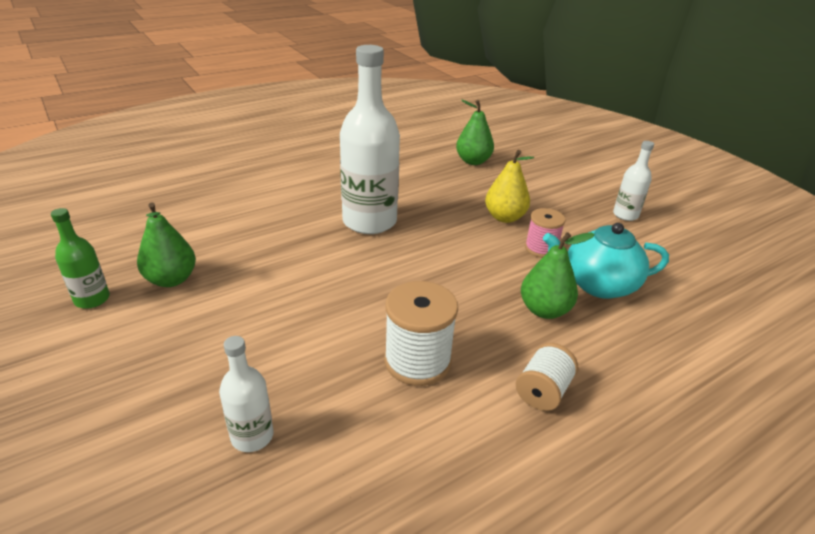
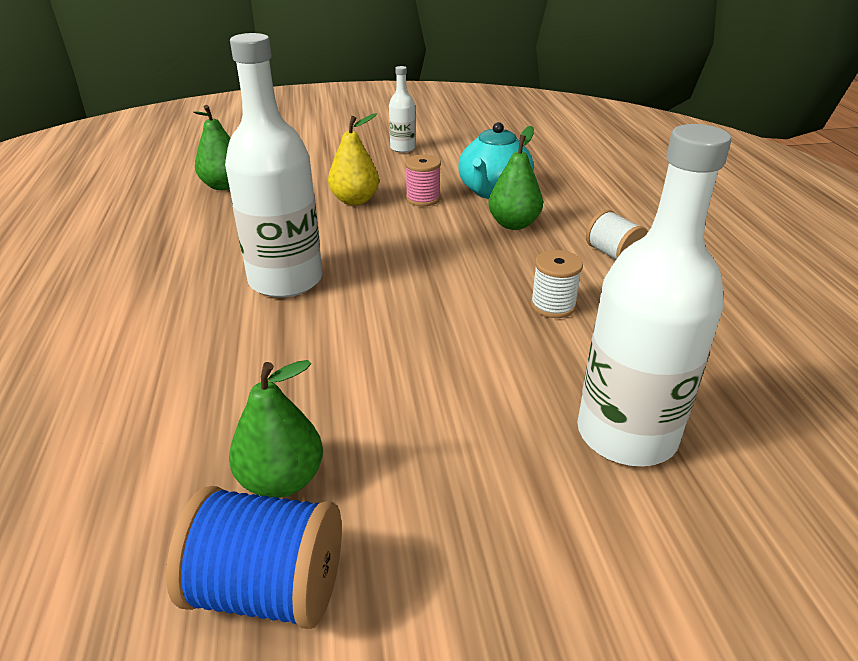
camera: 65 degrees left, 0 degrees up
(92, 299) = (268, 588): green bottle -> blue spool
(252, 436) = (626, 434): white bottle -> white bottle, size x2.05
(417, 361) = (553, 305): white spool -> white spool, size x0.64

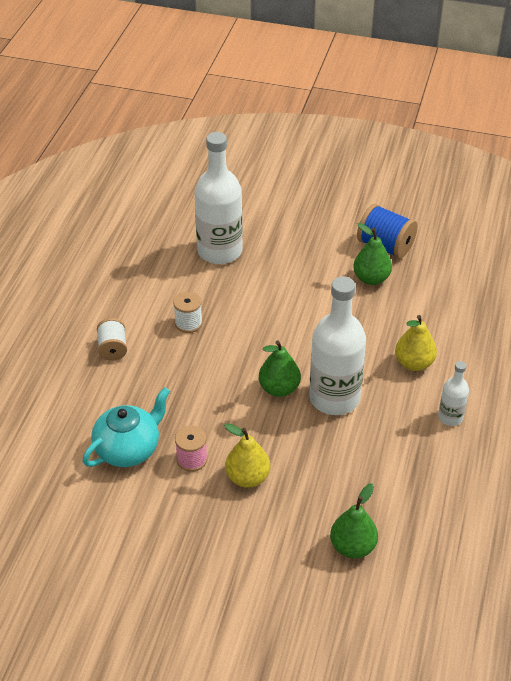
camera: 155 degrees left, 10 degrees up
(169, 350) = (414, 363): none -> yellow pear
(402, 148) = (154, 560): white bottle -> white bottle (450, 417)
(513, 224) = (148, 401): green pear -> green pear (279, 388)

